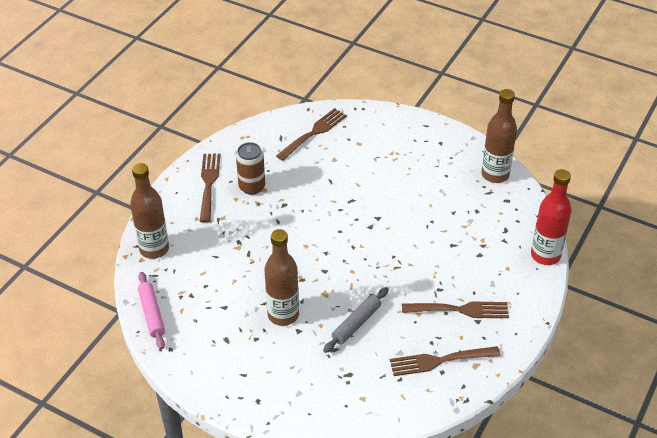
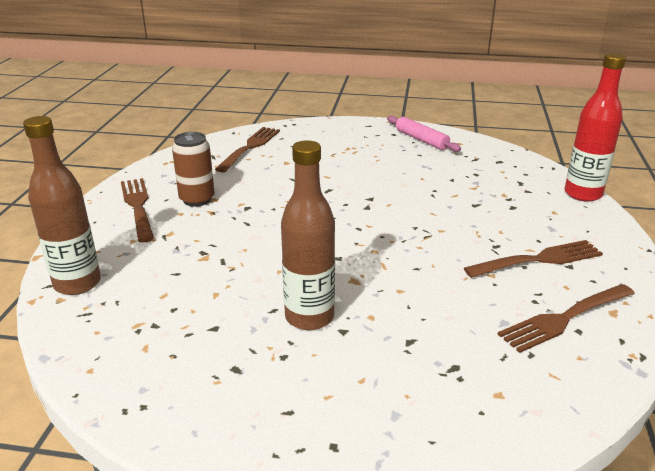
camera: 20 degrees left, 15 degrees down
(152, 314) = (95, 364): pink rolling pin -> pink rolling pin (421, 140)
(356, 323) = (419, 303): grey rolling pin -> none
(495, 175) = (469, 146): brown bottle -> none

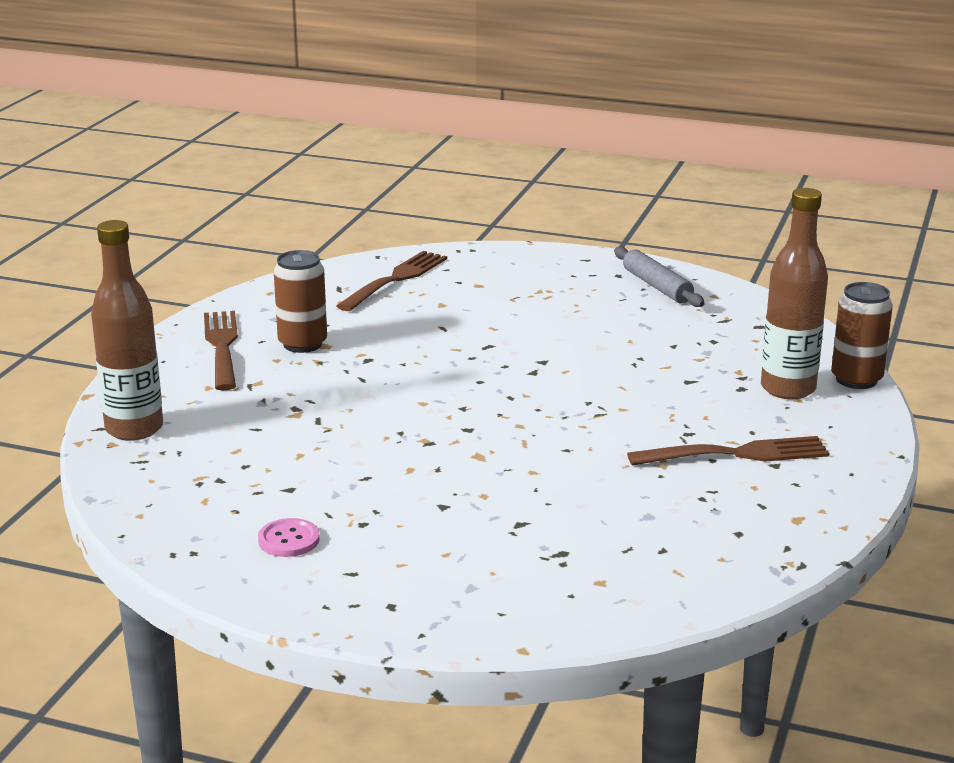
camera: 10 degrees right, 5 degrees down
(225, 382) = (288, 540): none -> pink button
(309, 317) = (407, 488): brown bottle -> brown bottle (788, 389)
(421, 140) = (657, 286): pink rolling pin -> grey rolling pin
(564, 318) = (728, 519): brown fork -> none
(583, 194) = (856, 379): red bottle -> brown can

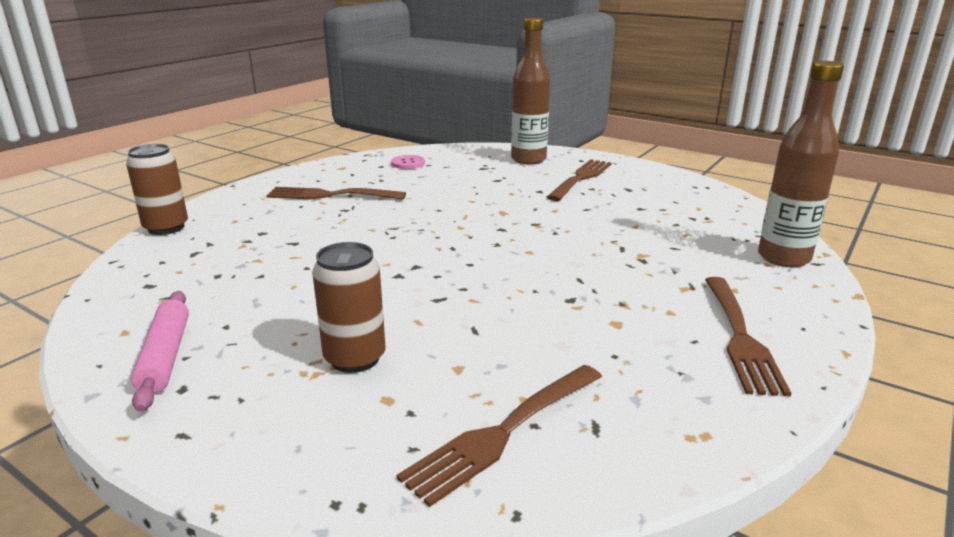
camera: 165 degrees left, 0 degrees up
(288, 540) = (637, 185): pink button -> pink button (408, 163)
(302, 344) = (643, 327): brown can -> brown can (355, 358)
(383, 545) = (581, 178): none -> brown fork
(657, 286) = (166, 356): grey rolling pin -> pink rolling pin
(788, 389) = (229, 227): brown bottle -> brown bottle (528, 160)

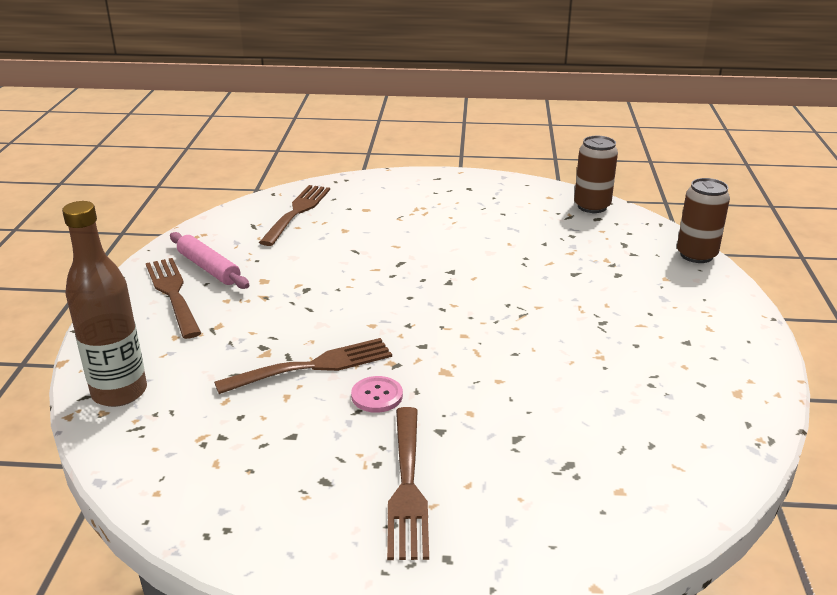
camera: 150 degrees right, 5 degrees up
(166, 356) = (503, 194): pink rolling pin -> pink rolling pin (208, 268)
(330, 195) = (652, 336): brown fork -> brown fork (313, 366)
(355, 358) = (406, 219): brown can -> brown can (592, 206)
(408, 163) = (678, 435): pink button -> pink button (377, 396)
(528, 160) = (530, 520): brown bottle -> none

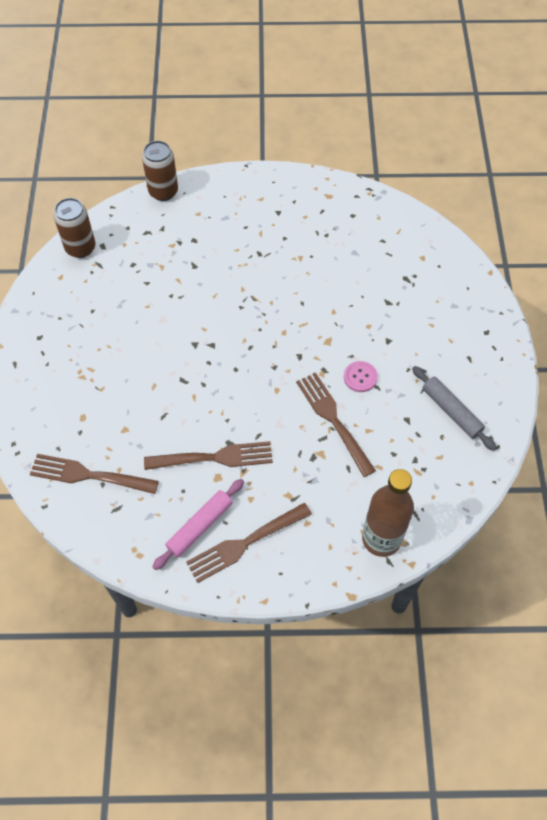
camera: 95 degrees left, 30 degrees up
(291, 487) = (451, 411): none -> grey rolling pin
(407, 486) = (439, 353): brown fork -> brown fork (214, 458)

